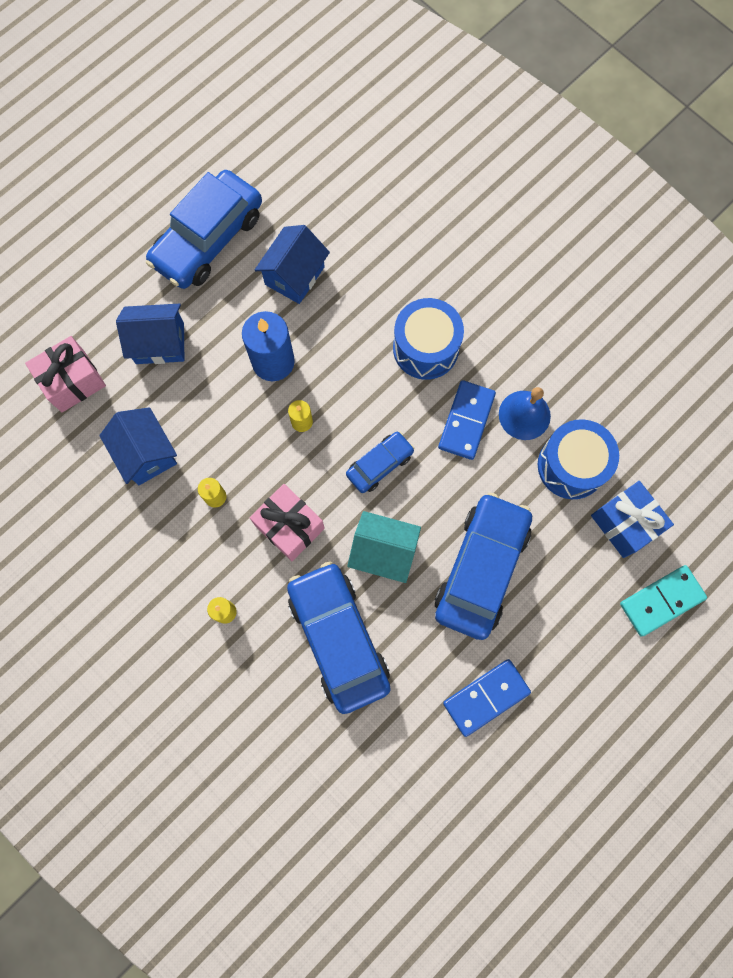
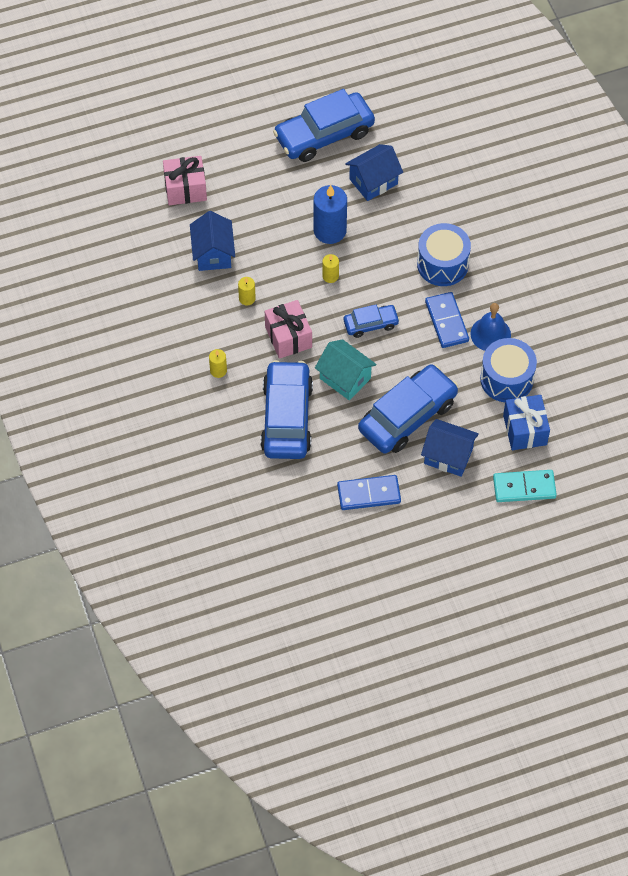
camera: 25 degrees right, 15 degrees down
(160, 343) = (257, 188): blue house -> blue house (448, 456)
(466, 421) = (447, 321): blue domino -> blue domino turned 60 degrees counterclockwise

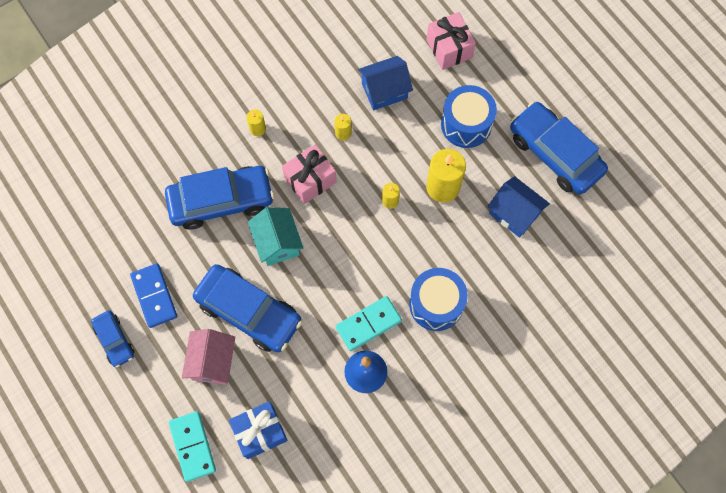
camera: 75 degrees right, 10 degrees up
(330, 230) = (443, 187): blue candle -> yellow candle
(345, 378) = (277, 243): turquoise house -> turquoise house turned 45 degrees counterclockwise
(371, 324) = (345, 252): blue car -> blue car (114, 340)
(447, 321) = (368, 324): blue domino -> turquoise domino
(448, 456) = (213, 362): blue house -> pink house
(506, 379) = (316, 400): blue drum -> blue drum (466, 124)

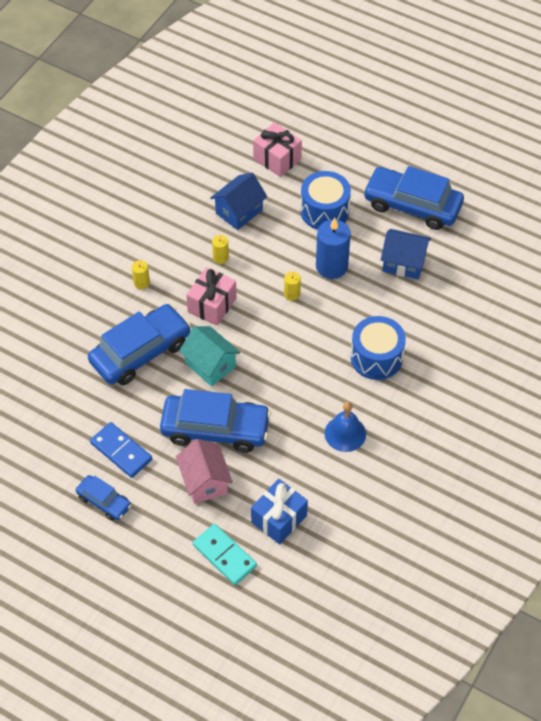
camera: 25 degrees left, 15 degrees down
(368, 324) = (327, 396): turquoise domino -> none
(443, 187) = (331, 266): yellow candle -> blue candle

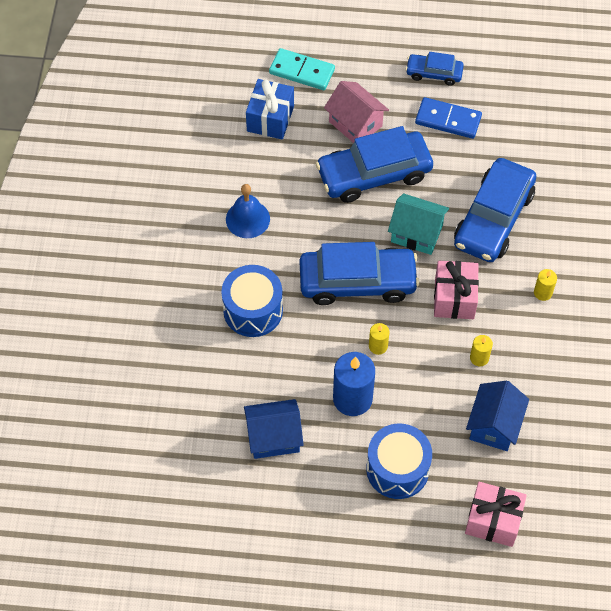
camera: 155 degrees right, 5 degrees up
(412, 205) = (298, 523): blue car -> blue car (357, 282)

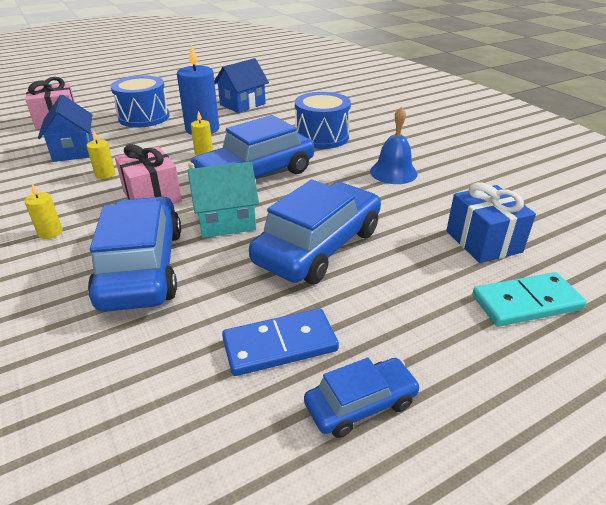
camera: 145 degrees right, 25 degrees down
(355, 124) = (392, 280): pink house -> none

